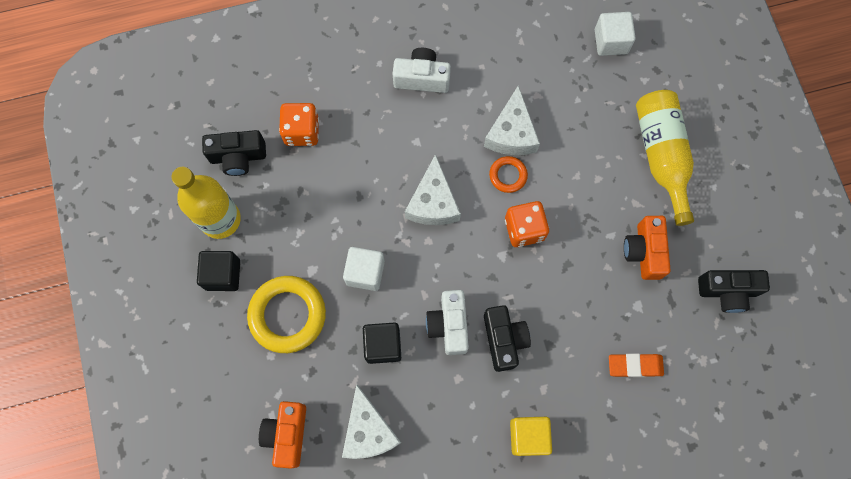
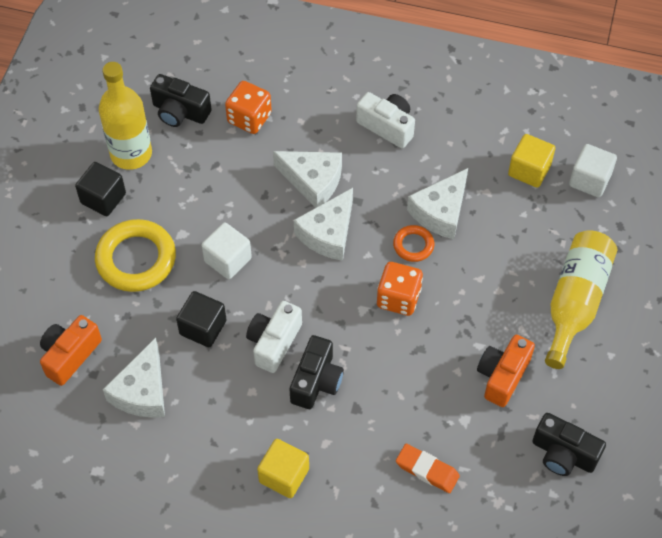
camera: 30 degrees right, 15 degrees down
(391, 162) = (313, 181): none -> white cheese
(559, 58) = (529, 170): none -> yellow cube

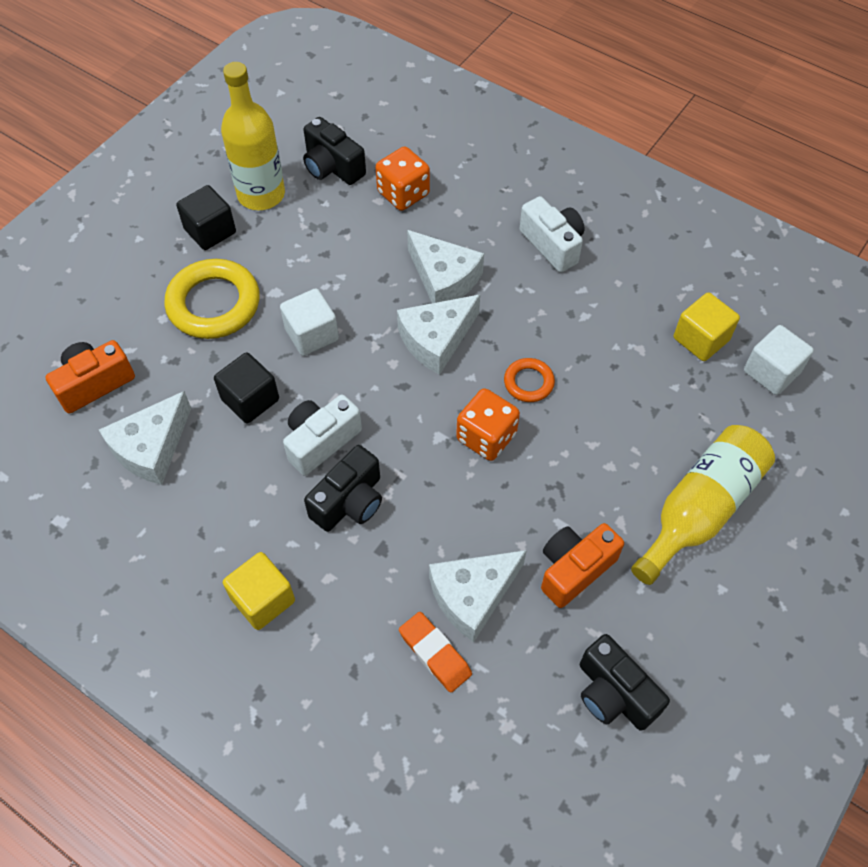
camera: 20 degrees right, 0 degrees up
(440, 211) = (576, 354): white cheese -> white cheese (472, 595)

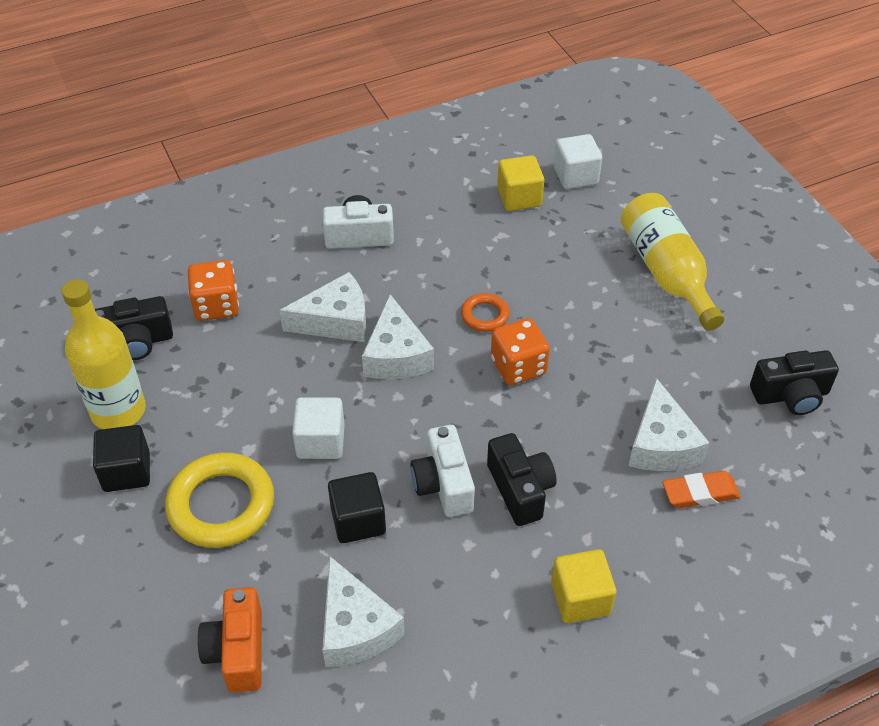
camera: 60 degrees left, 10 degrees down
(574, 569) = (674, 369): orange camera -> none

